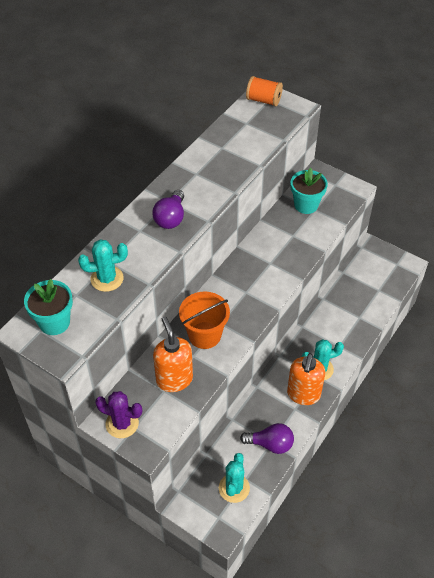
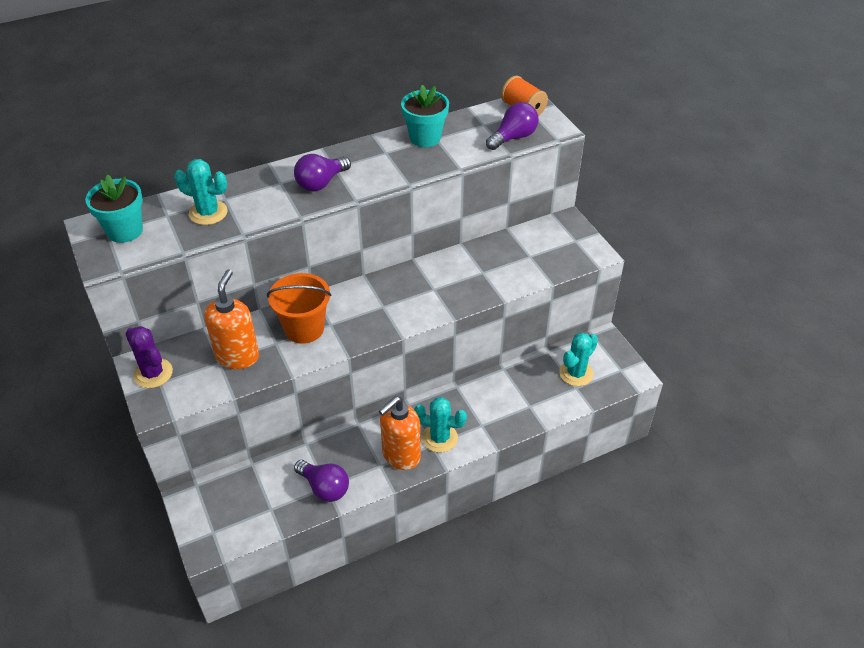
camera: 30 degrees right, 5 degrees down
(234, 488) = (251, 511): turquoise cactus -> turquoise cactus (576, 373)
(275, 126) = (513, 137): none -> purple light bulb
(306, 205) = (523, 248): turquoise flower pot -> turquoise flower pot (425, 138)

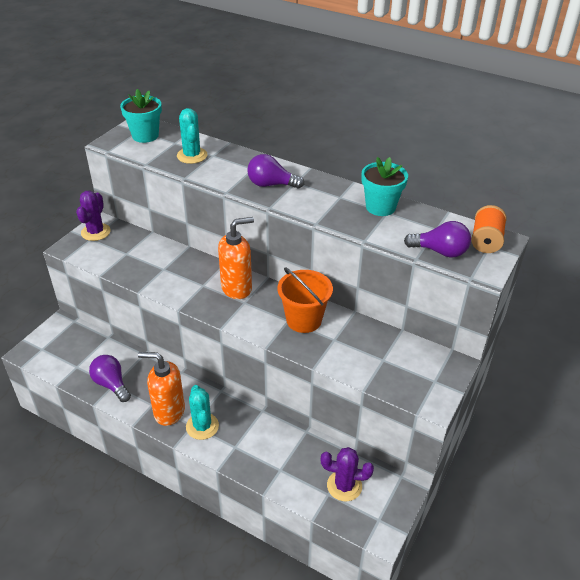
camera: 55 degrees right, 5 degrees down
(237, 356) = (137, 258): orange soap dispenser -> orange soap dispenser (237, 288)
(304, 328) = (188, 275): orange bucket -> orange bucket (304, 320)
(324, 488) = (111, 384): purple light bulb -> purple light bulb turned 135 degrees clockwise
(576, 373) = (344, 486): turquoise cactus -> purple cactus

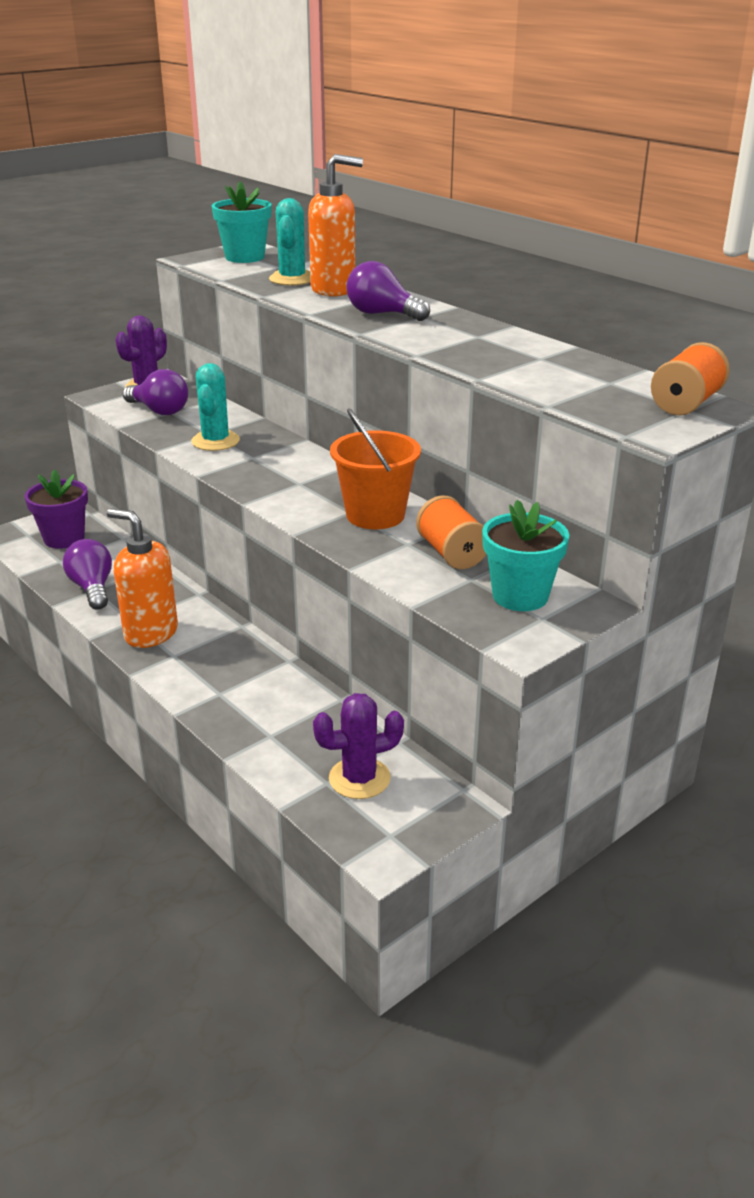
camera: 20 degrees right, 10 degrees down
(68, 347) = (64, 538): none -> purple flower pot
(202, 426) = (187, 660): turquoise cactus -> turquoise cactus (215, 441)
(237, 288) = (299, 467): orange soap dispenser -> orange soap dispenser (334, 289)
(344, 486) = (359, 778): purple cactus -> purple cactus turned 45 degrees counterclockwise
(362, 342) = (451, 553): none -> orange spool
(380, 207) = (534, 352): turquoise flower pot -> turquoise flower pot (520, 596)
(440, 251) = (595, 404): purple light bulb -> purple light bulb (159, 411)

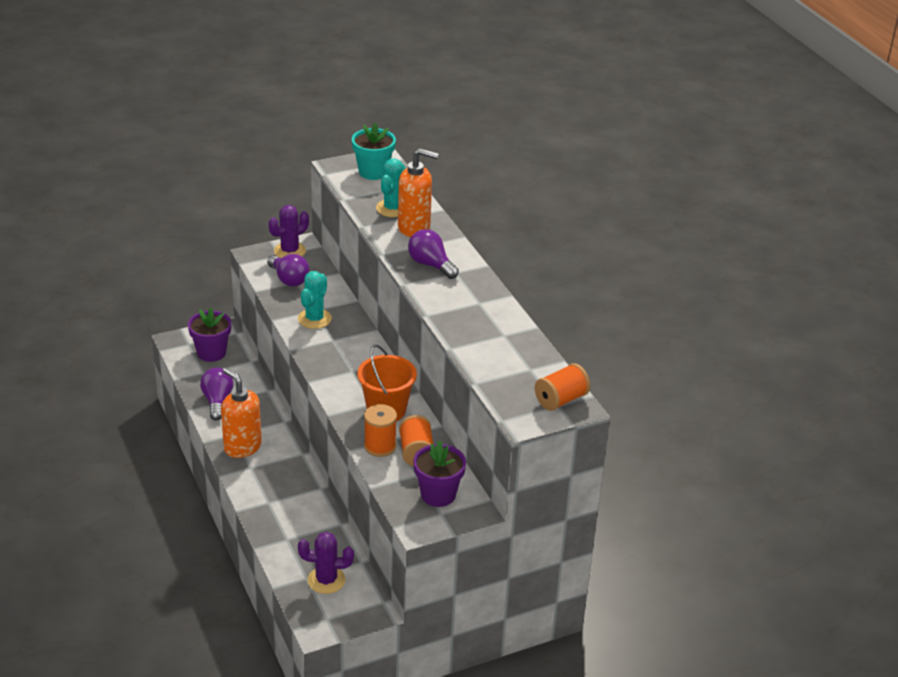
camera: 15 degrees right, 5 degrees up
(393, 555) = (380, 446): none -> orange spool
(520, 596) = (438, 494): turquoise flower pot -> purple flower pot

